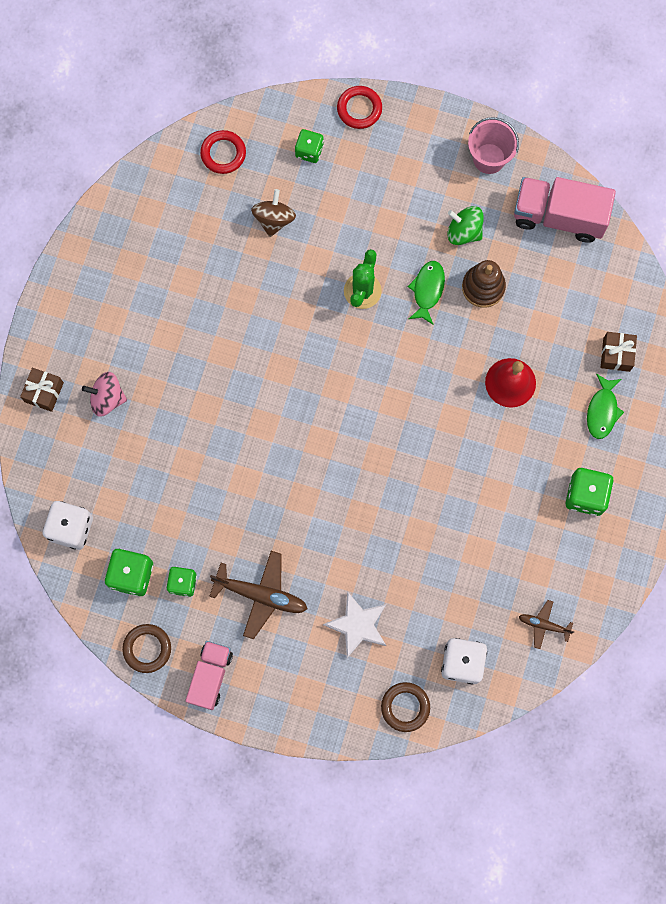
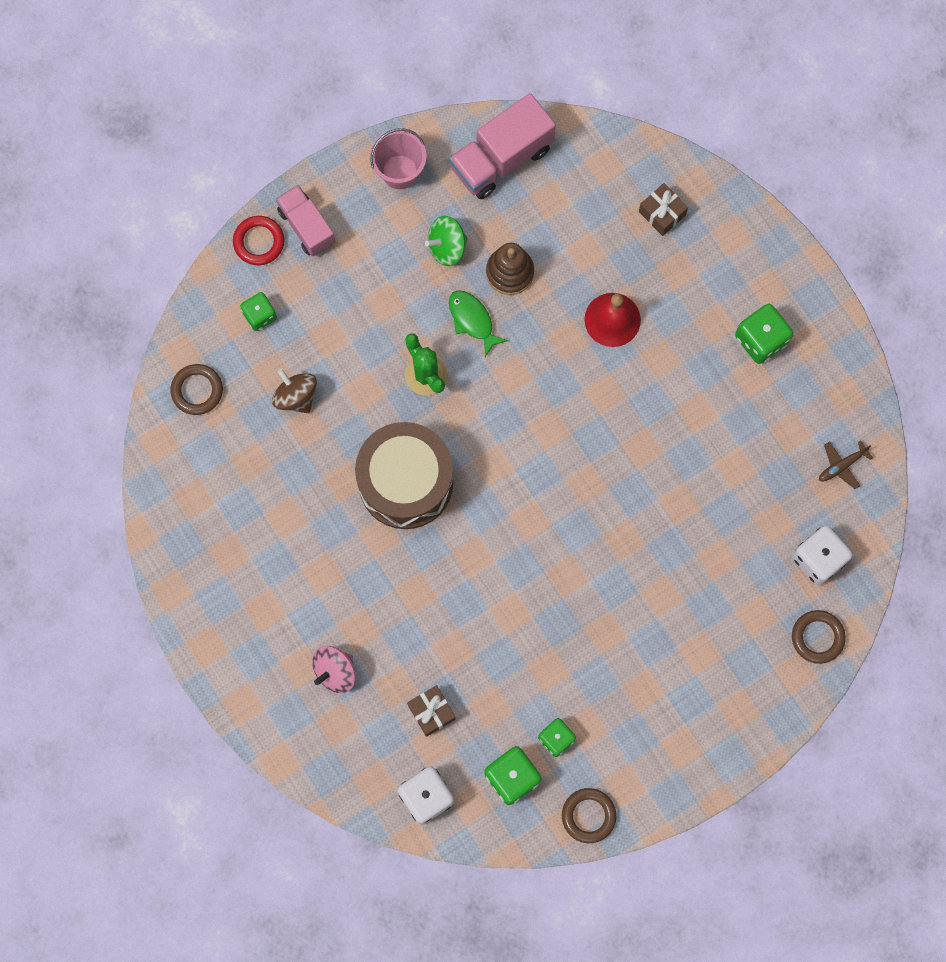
camera: 50 degrees left, 0 degrees up
(44, 392) = (282, 722): brown gift -> brown gift (431, 712)
(210, 676) = (657, 781): pink truck -> pink truck (306, 226)
(223, 153) = (197, 390): red ring -> brown ring
(260, 595) = (621, 680): brown plane -> none
(276, 338) = (405, 482): none -> brown drum
(357, 625) = (715, 619): white star -> none
(602, 411) = (700, 265): green fish -> none

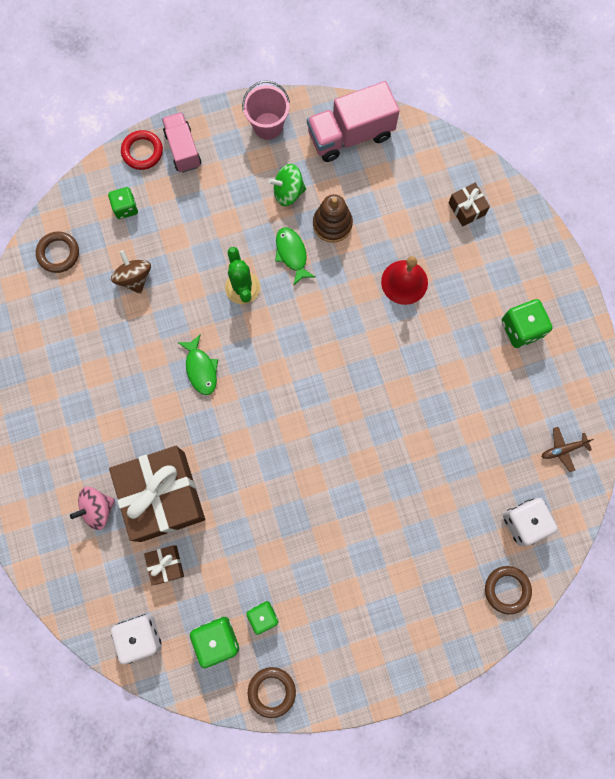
camera: 15 degrees right, 0 degrees up
(405, 482) = (201, 369): brown drum -> green fish
(405, 638) = (162, 496): none -> brown gift

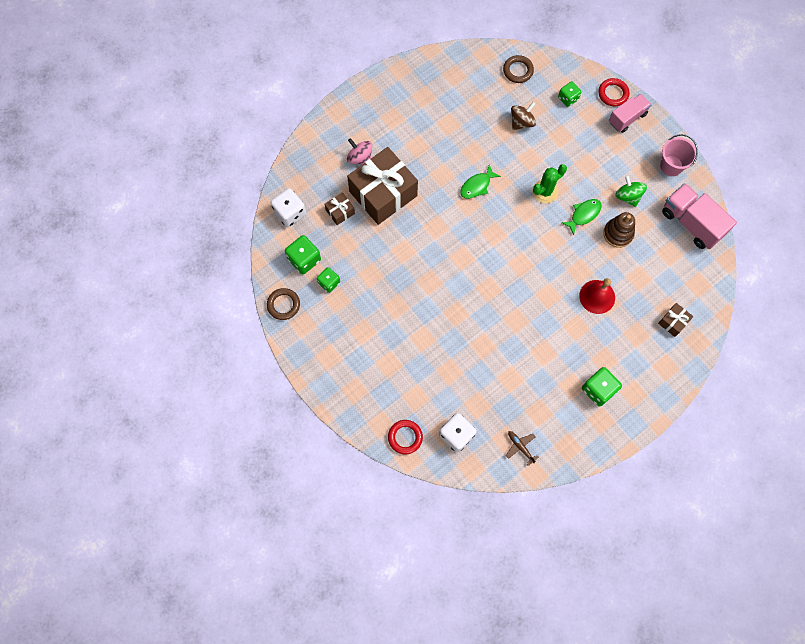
camera: 70 degrees right, 5 degrees down
(507, 589) = (405, 437): brown ring -> red ring

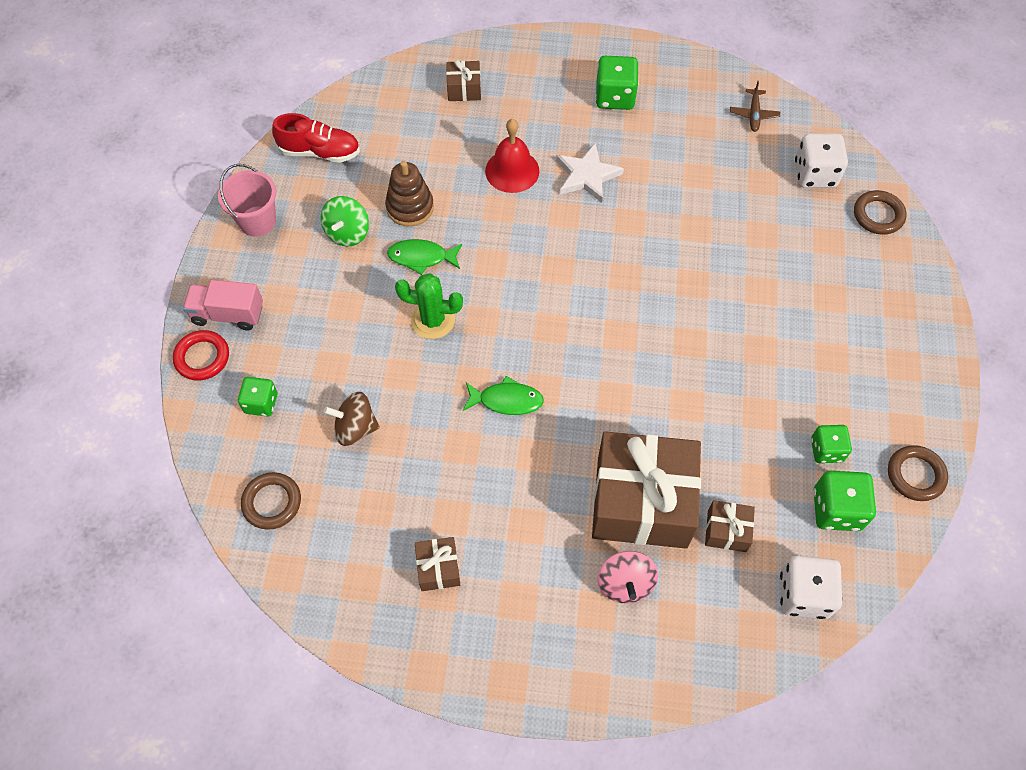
camera: 135 degrees left, 10 degrees down
(405, 437) = (878, 215): red ring -> brown ring
(432, 103) = (438, 568): none -> brown gift
(561, 327) = (587, 175): none -> white star
(691, 223) = (320, 152): pink truck -> red shoe

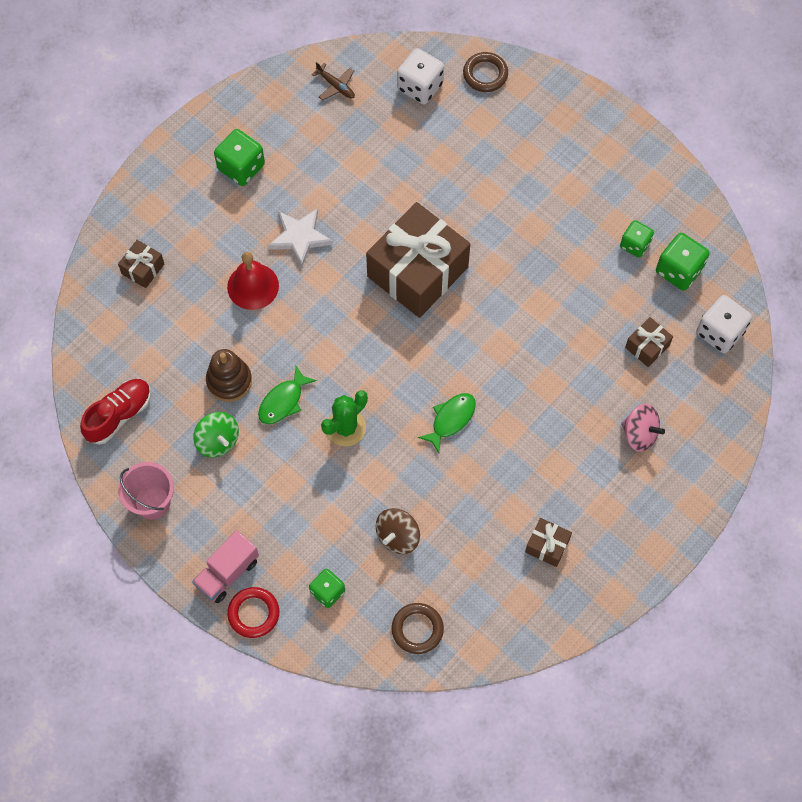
camera: 55 degrees left, 5 degrees up
(641, 502) = (590, 384): brown gift -> brown gift (417, 272)
(915, 475) = (689, 206): brown ring -> none

